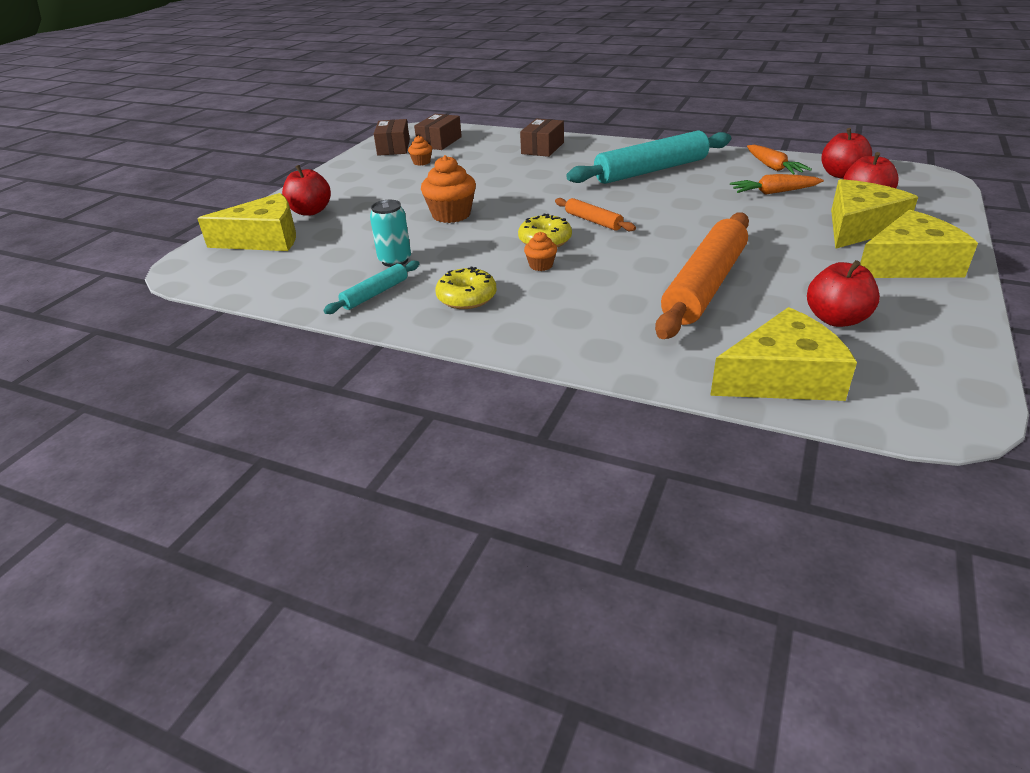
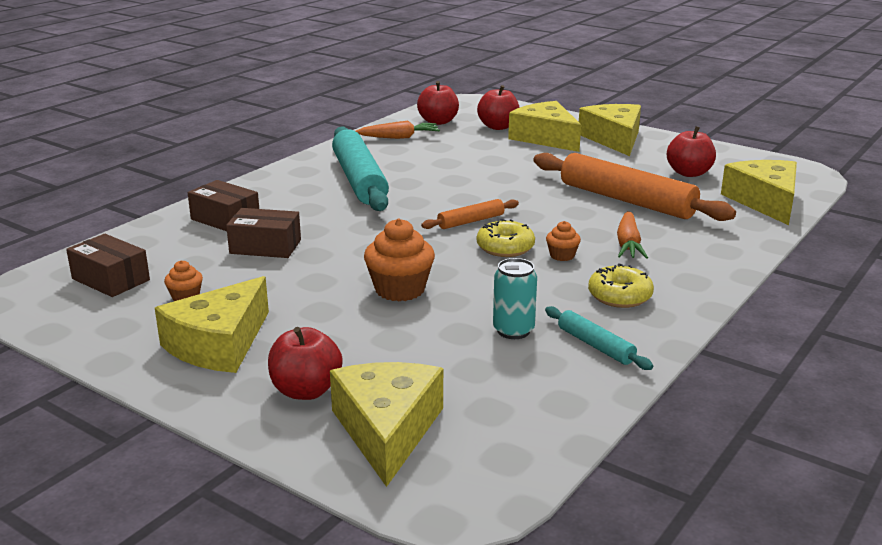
camera: 80 degrees left, 10 degrees down
(364, 181) = (219, 344): none -> yellow cheese
(393, 147) = (88, 315): brown box -> brown box (265, 247)
(774, 192) = (457, 148): orange carrot -> orange carrot (628, 244)

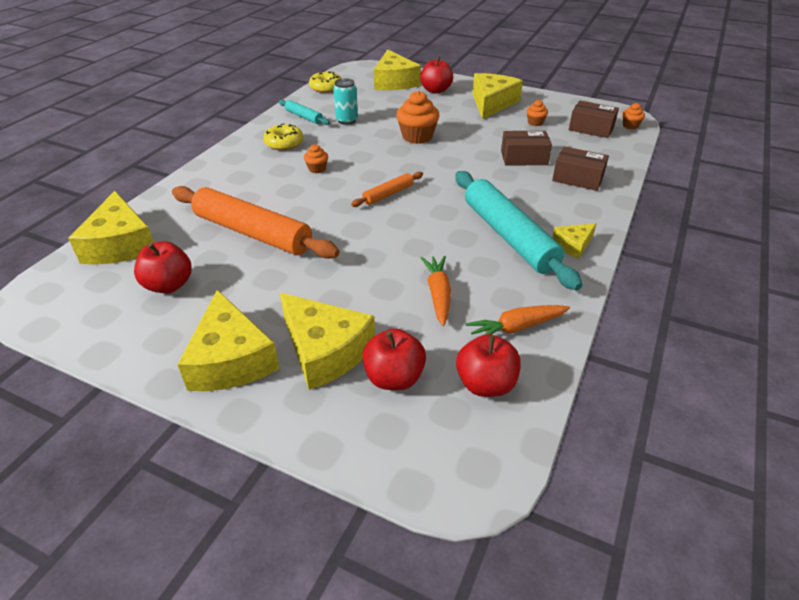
camera: 170 degrees right, 15 degrees up
(42, 279) = (630, 126): none -> orange cupcake
(303, 171) = (573, 245): none -> yellow cheese
(505, 248) = (357, 172): yellow donut -> yellow donut (326, 88)
(628, 244) = (266, 183): orange carrot -> orange carrot (438, 294)

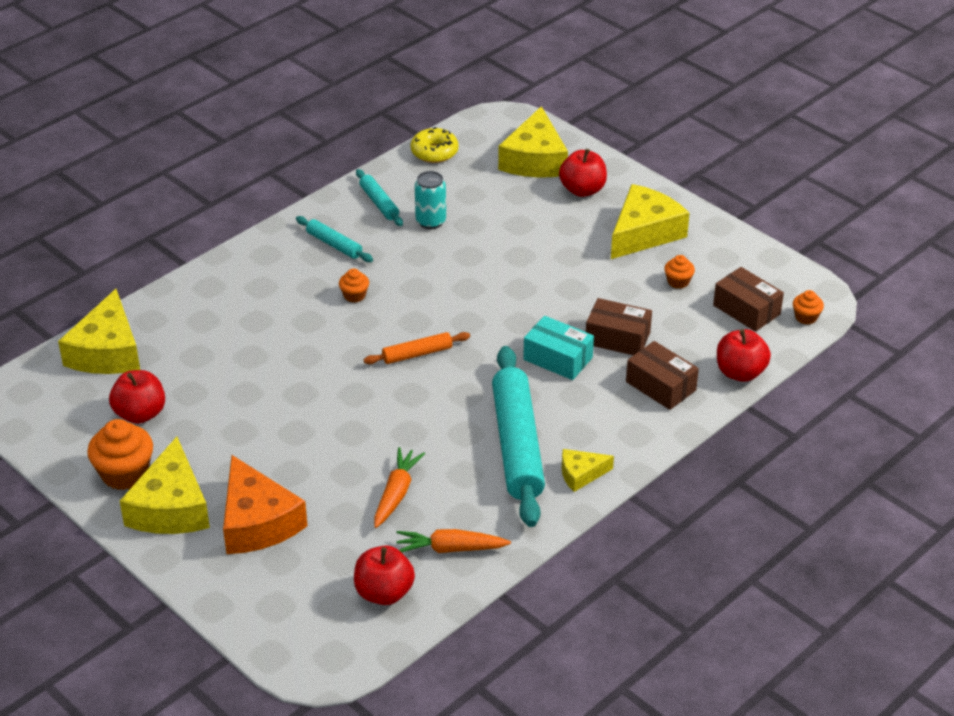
camera: 20 degrees right, 0 degrees up
(252, 233) = (244, 370): orange rolling pin -> none
(284, 143) = (334, 245): yellow donut -> turquoise rolling pin
(325, 350) = (257, 522): yellow cheese -> orange cheese
(394, 378) = (306, 564): red apple -> red apple (740, 373)
(417, 136) = (505, 271): orange cupcake -> orange cupcake (124, 474)
(493, 177) = (558, 358): none -> turquoise box

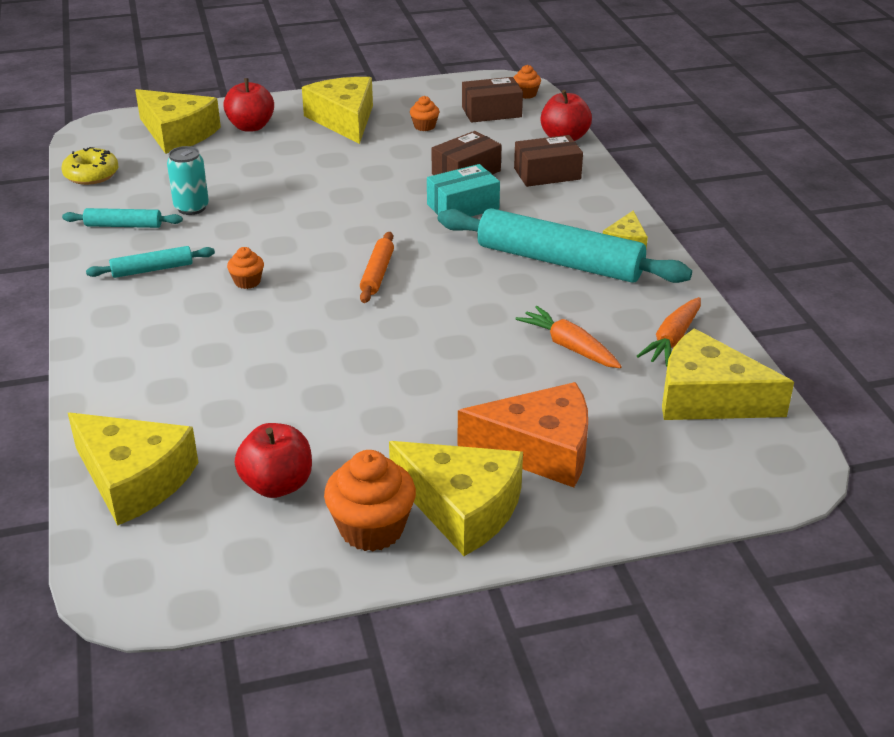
camera: 60 degrees left, 5 degrees down
(384, 593) = (708, 397): red apple -> yellow cheese

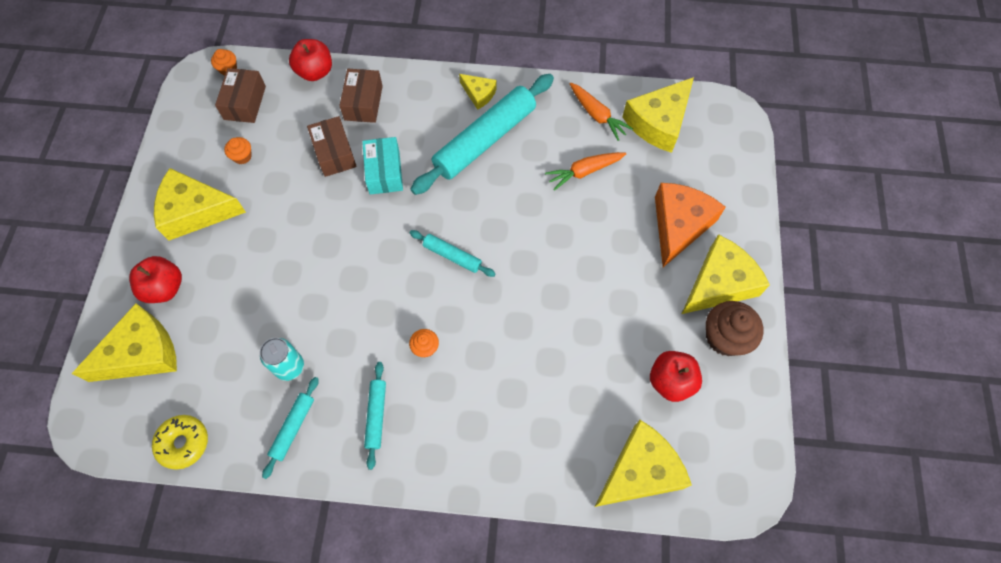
camera: 70 degrees left, 30 degrees up
(371, 529) = (725, 337): orange cupcake -> brown cupcake
(377, 274) = (452, 256): orange rolling pin -> turquoise rolling pin

